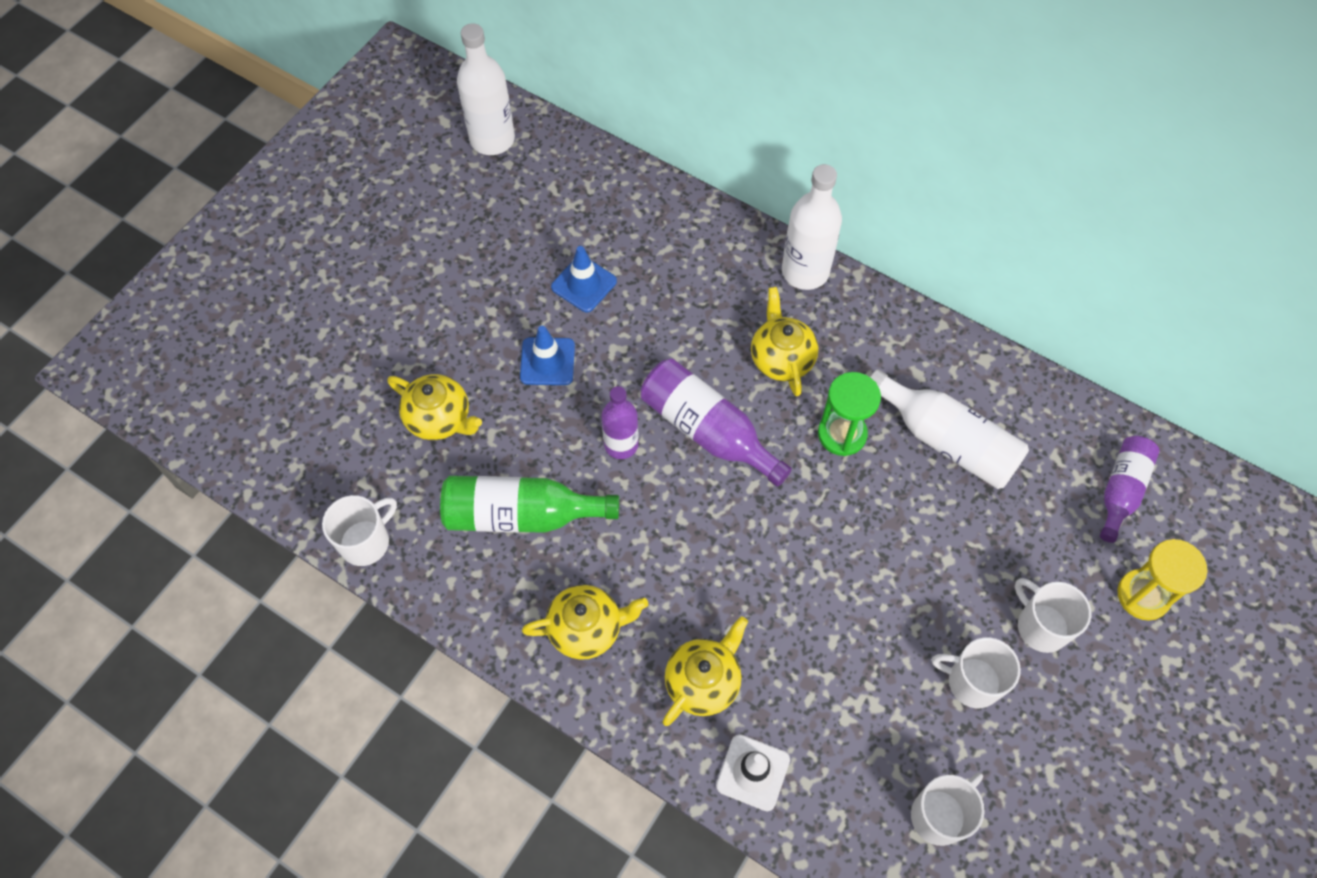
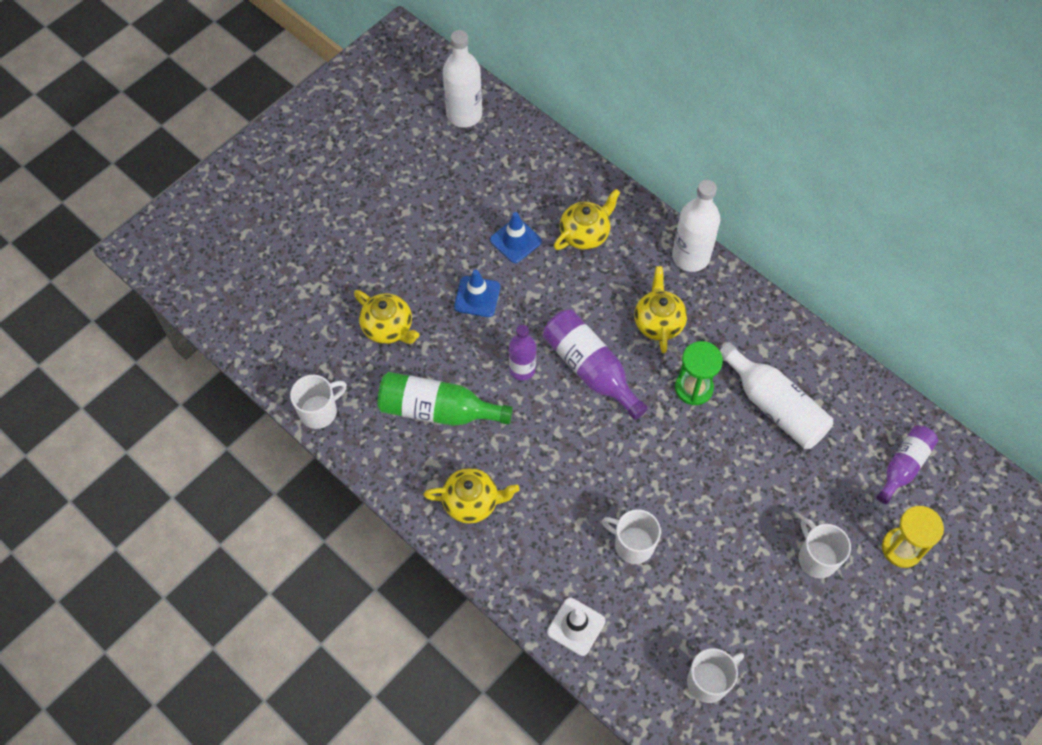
camera: 10 degrees right, 0 degrees up
(703, 681) = (552, 555): yellow teapot -> yellow teapot (585, 234)
(972, 682) = (754, 590): white mug -> white mug (632, 544)

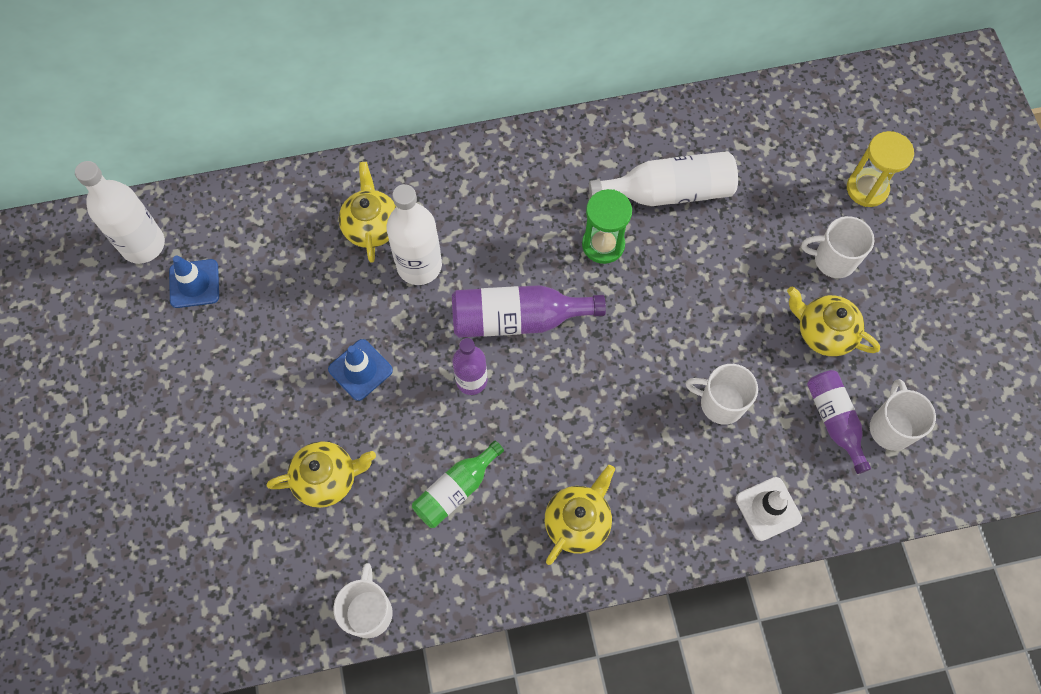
camera: 55 degrees left, 5 degrees up
(438, 410) = (456, 490): green bottle -> green bottle, size x0.66
(515, 241) = (327, 293): blue traffic cone -> blue traffic cone (194, 283)
(632, 544) = (720, 403): white mug -> white mug turned 45 degrees clockwise
(658, 322) = (514, 228): yellow teapot -> yellow teapot (824, 332)
(690, 256) = (469, 155): white bottle -> white bottle (419, 265)
(903, 466) = (795, 134): purple bottle -> purple bottle (834, 420)

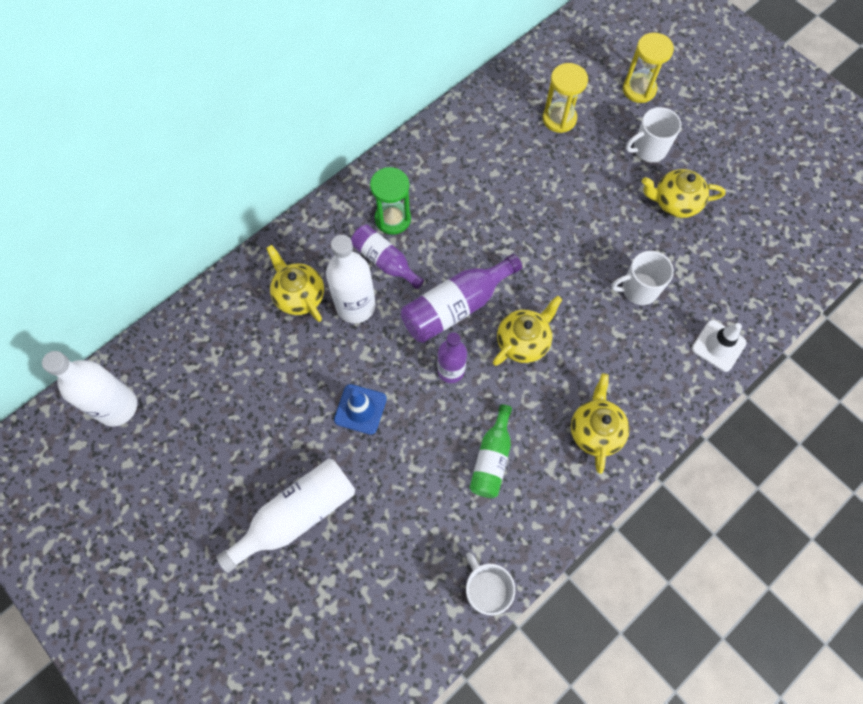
camera: 30 degrees left, 0 degrees up
(194, 283) = (181, 415): blue traffic cone -> none
(327, 479) = (388, 507): yellow teapot -> yellow teapot (523, 342)
(603, 244) = (483, 220): green hourglass -> green hourglass (392, 219)
(669, 192) = (506, 158): white bottle -> white bottle (297, 515)
(755, 177) = (559, 119): none -> yellow hourglass
(834, 420) = (721, 259): purple bottle -> purple bottle (385, 261)
(891, 427) = (760, 244): white mug -> none

